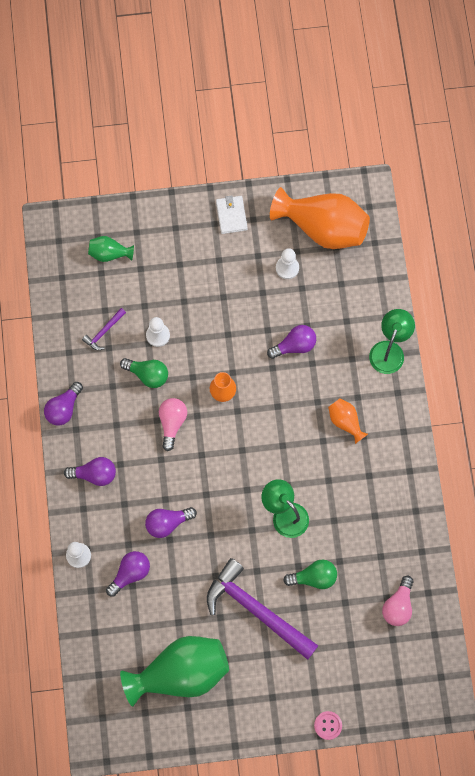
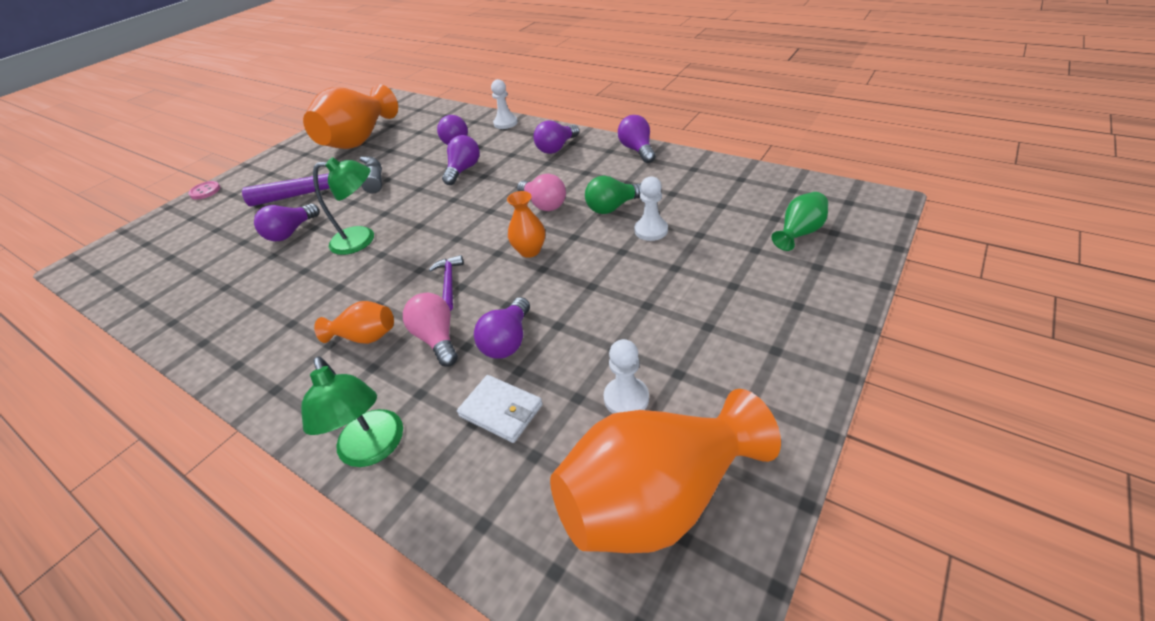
camera: 135 degrees right, 30 degrees down
(104, 332) = (694, 196): purple hammer -> purple hammer (449, 282)
(180, 672) = (359, 140): green vase -> orange vase
(231, 215) = (776, 377): white wallet -> white wallet (501, 410)
(313, 577) = (291, 232): green light bulb -> purple light bulb
(398, 605) = (178, 275): pink light bulb -> pink light bulb (437, 338)

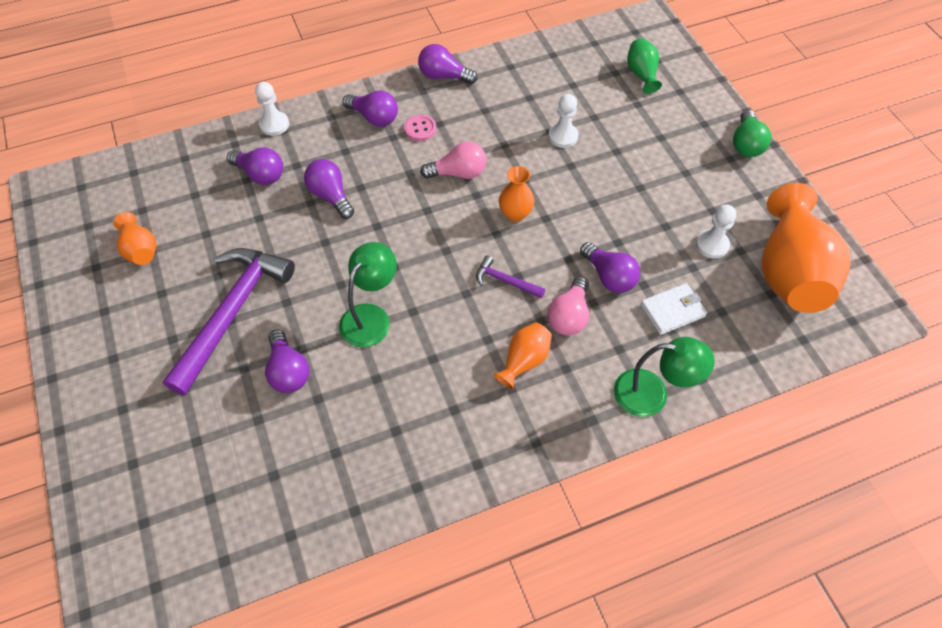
camera: 60 degrees left, 15 degrees up
(205, 191) = (73, 437): pink button -> pink button (420, 129)
(359, 140) = (140, 250): orange vase -> orange vase, size x0.47
(437, 338) = (569, 316): pink light bulb -> pink light bulb turned 75 degrees counterclockwise
(556, 148) = (374, 117): purple light bulb -> purple light bulb turned 45 degrees counterclockwise
(613, 207) = (510, 138): green light bulb -> green light bulb (746, 144)

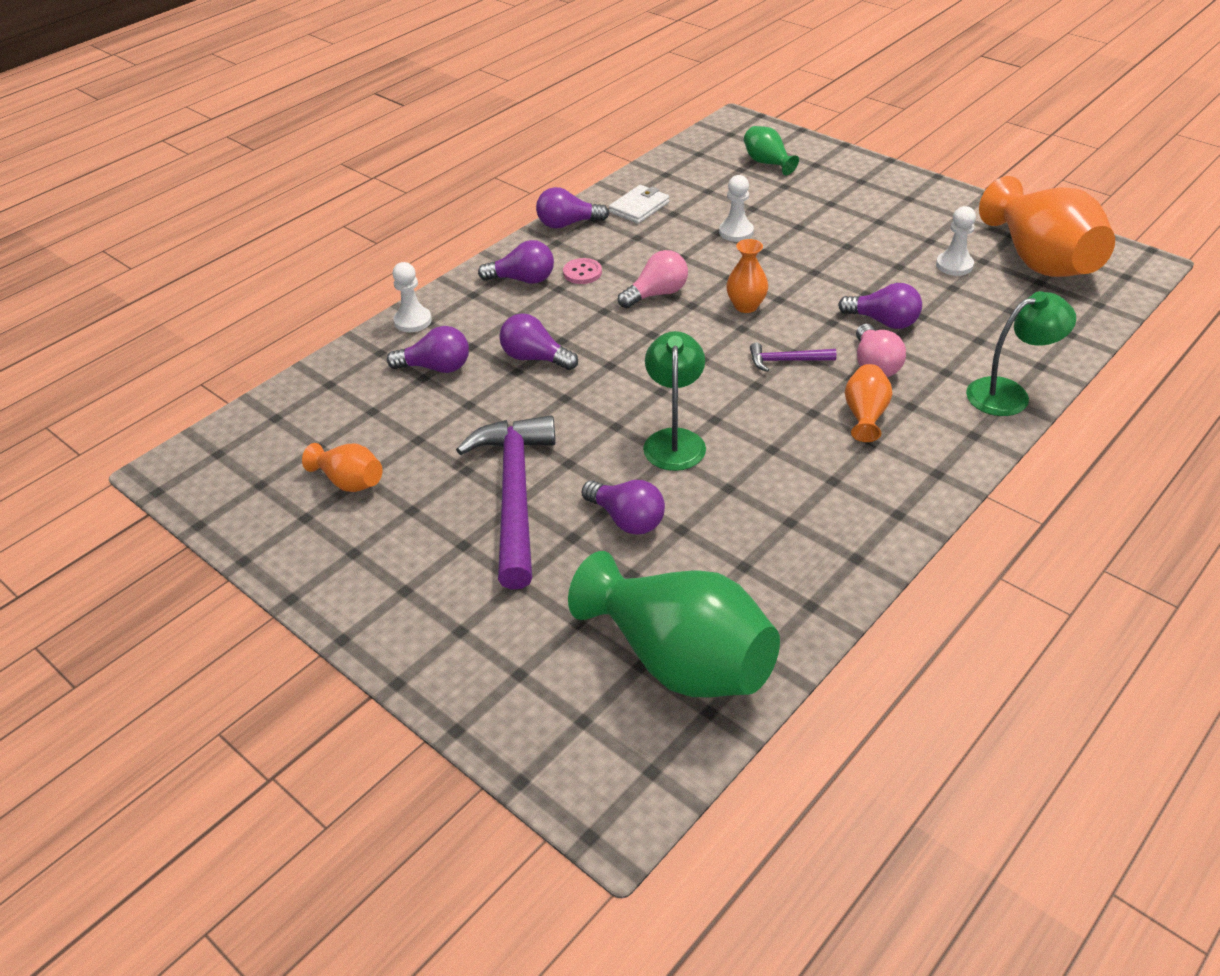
camera: 25 degrees left, 15 degrees down
(236, 508) = (679, 660): none -> green vase
(672, 310) = (966, 325): white wallet -> white wallet (639, 207)
(746, 144) = (913, 183): green light bulb -> none

